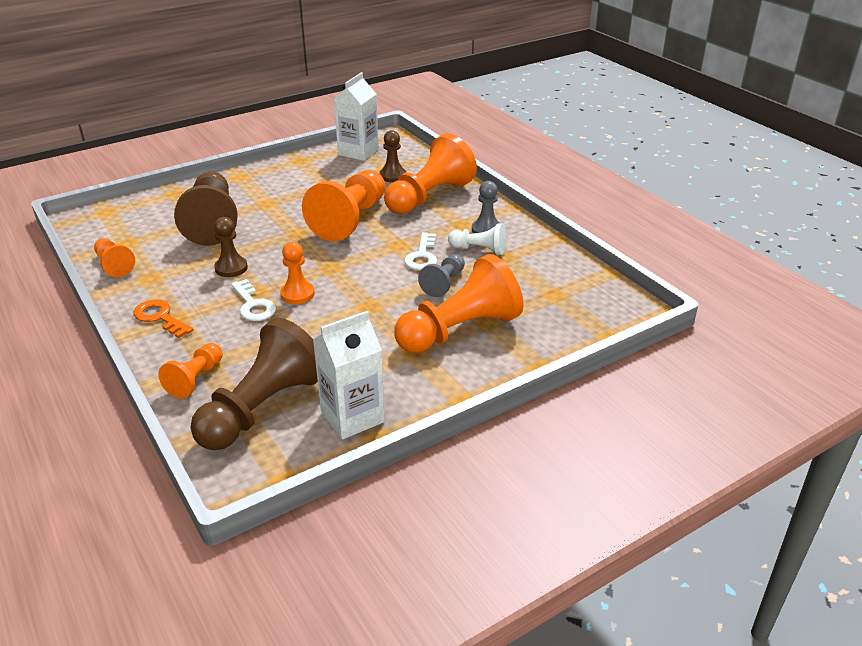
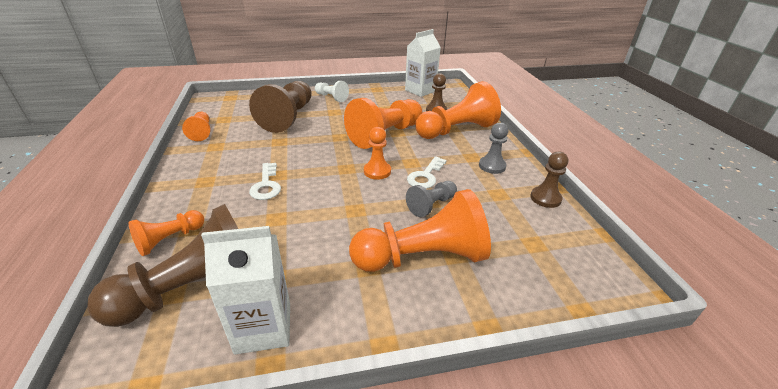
camera: 20 degrees right, 0 degrees up
(160, 317) = (194, 178): orange key -> none
(231, 268) = (274, 152): brown pawn -> brown pawn (545, 198)
(297, 294) = (305, 184): orange pawn -> orange pawn (377, 171)
(479, 249) = (478, 182): white pawn -> white pawn (331, 97)

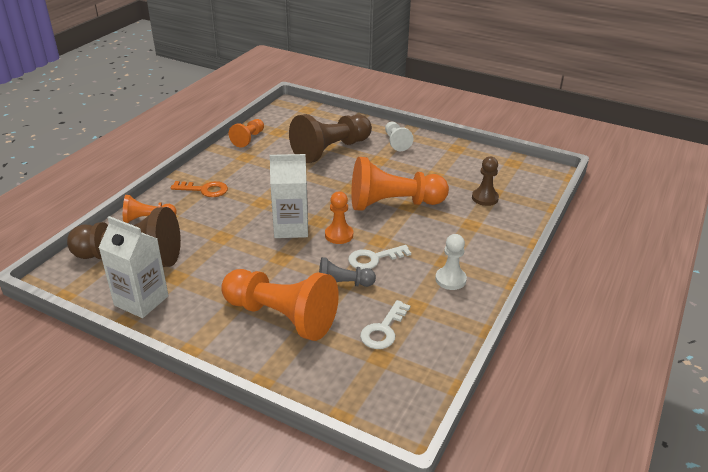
camera: 40 degrees right, 0 degrees up
(206, 187) = (205, 190): none -> orange key
(266, 185) = (243, 207): white key -> white key (383, 330)
(420, 90) = (503, 167): white carton -> white carton (291, 228)
(456, 130) = (472, 229): orange pawn -> none
(492, 166) = (450, 279): grey pawn -> white pawn
(545, 198) = (453, 332): brown pawn -> none

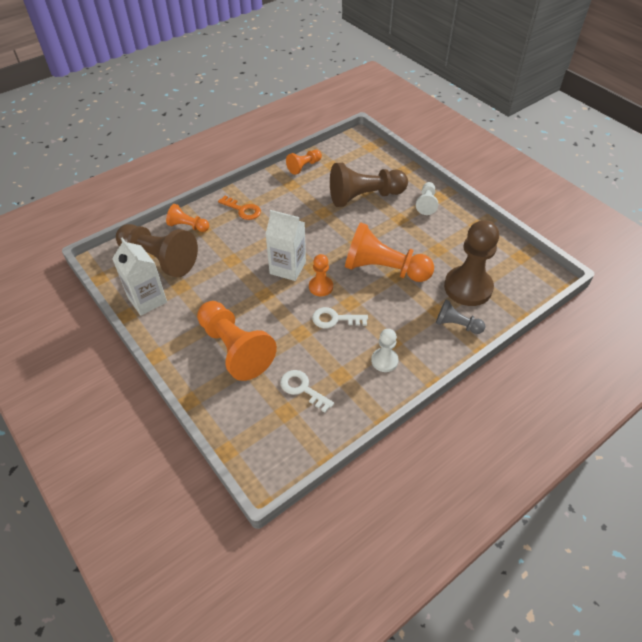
camera: 25 degrees right, 15 degrees up
(343, 284) = (296, 335): grey pawn -> grey pawn (456, 325)
(383, 330) = (302, 388): white key -> white key turned 75 degrees clockwise
(485, 198) = (468, 287): brown pawn -> brown pawn, size x1.95

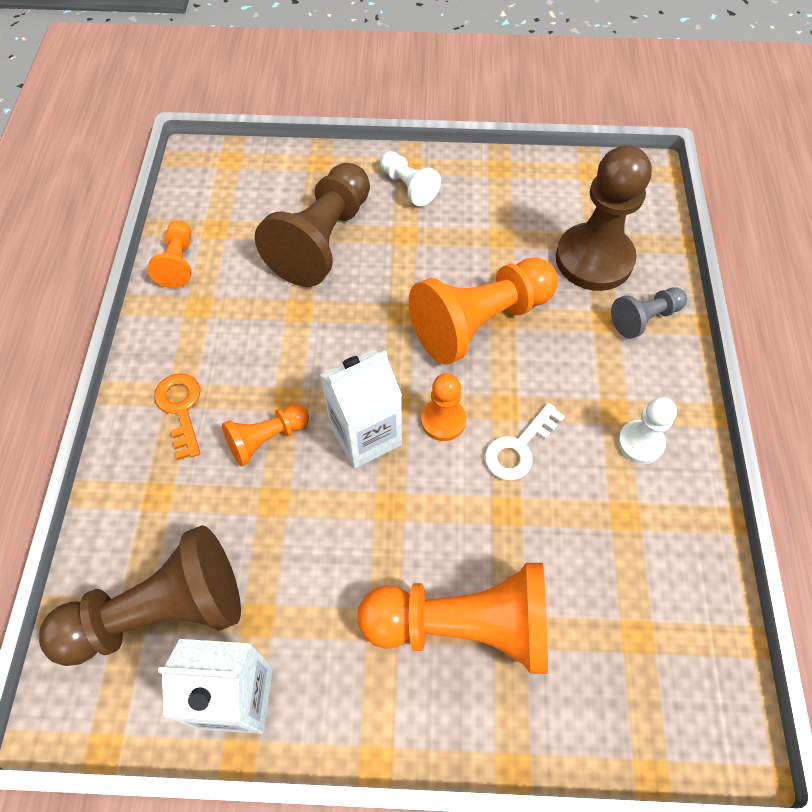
camera: 50 degrees left, 10 degrees up
(188, 226) = (130, 514): orange pawn -> orange pawn (266, 439)
(243, 210) = (181, 408): orange key -> orange key turned 90 degrees counterclockwise
(302, 388) = (612, 583): white key -> none

